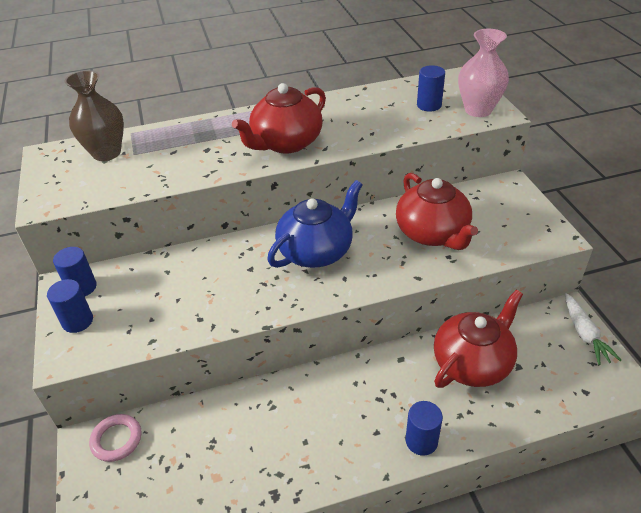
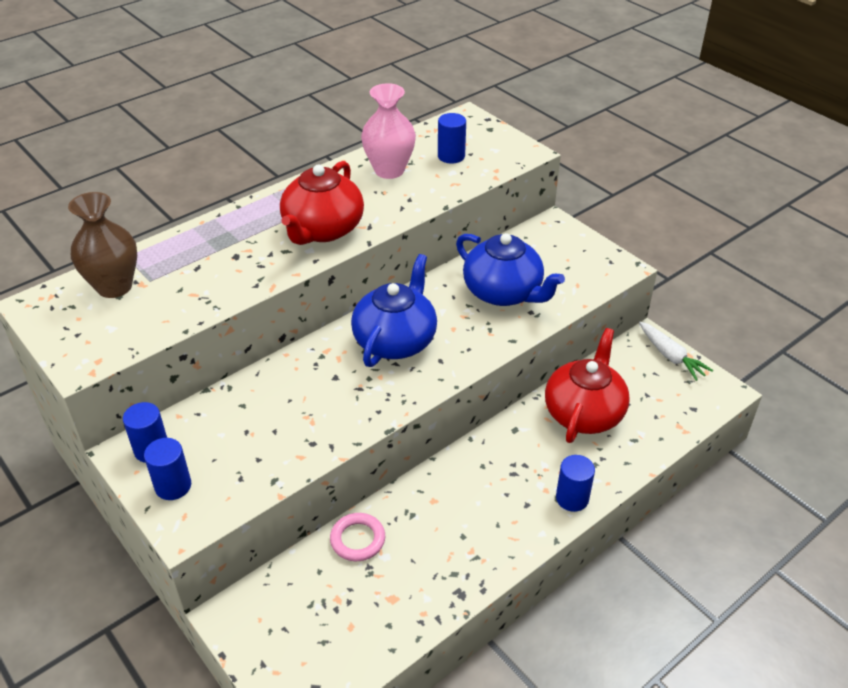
camera: 25 degrees left, 0 degrees up
(116, 439) = (263, 601): pink ring -> pink ring (357, 539)
(432, 233) = (503, 292): red teapot -> blue teapot
(478, 110) = (504, 152): pink vase -> pink vase (389, 170)

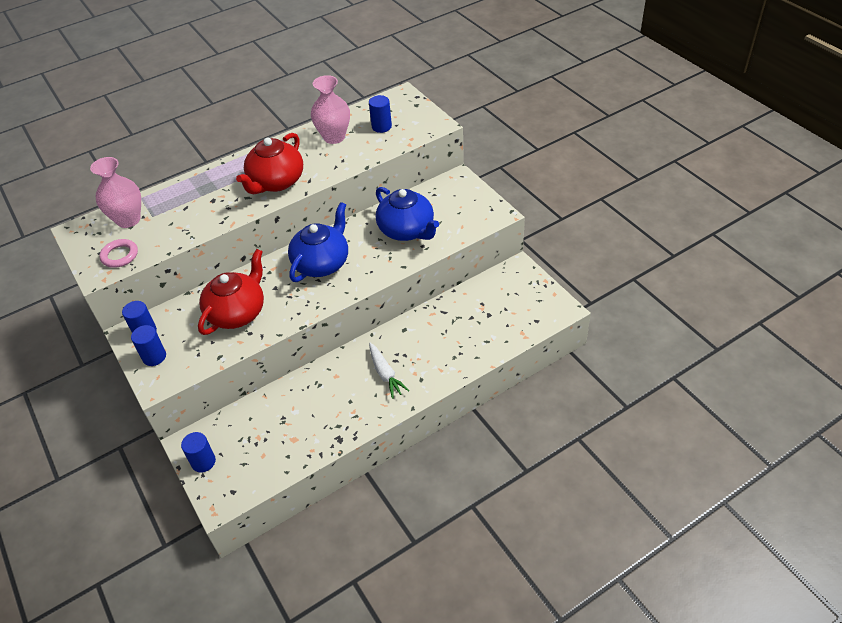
camera: 10 degrees right, 5 degrees up
(114, 286) = (128, 220): brown vase -> pink vase
(357, 539) = (279, 399): pink ring -> pink ring (120, 255)
(572, 498) = (431, 380): blue cylinder -> blue cylinder (203, 462)
(584, 413) = (456, 320): red teapot -> red teapot (237, 312)
(670, 356) = (531, 281): white carrot -> white carrot (385, 374)

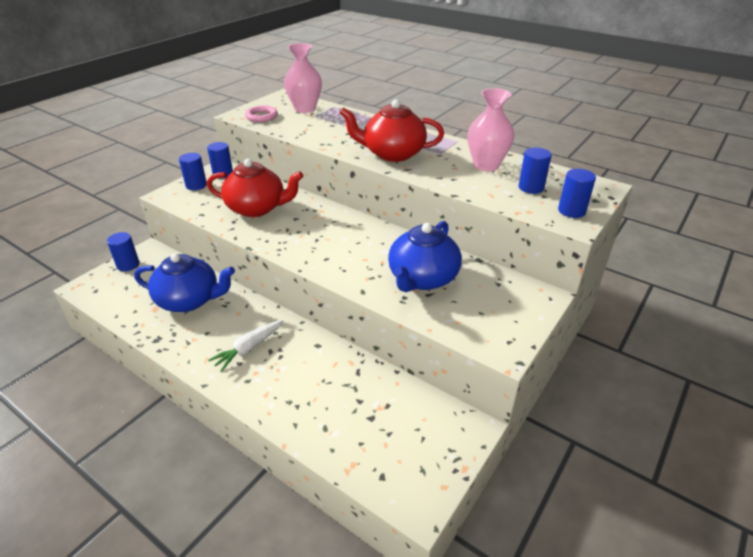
camera: 65 degrees right, 10 degrees down
(322, 263) = (340, 235): blue teapot -> blue teapot (189, 300)
(422, 120) = (571, 211): none -> blue cylinder

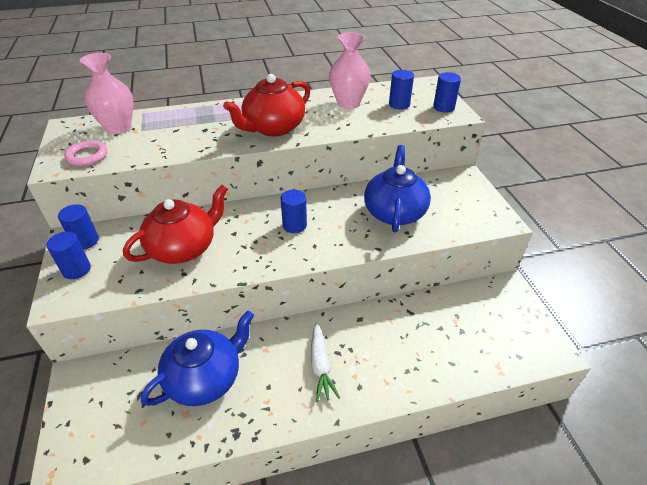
camera: 50 degrees left, 5 degrees up
(128, 265) = (78, 406): blue cylinder -> blue cylinder (294, 225)
(422, 278) = (394, 212): blue teapot -> blue teapot turned 150 degrees counterclockwise

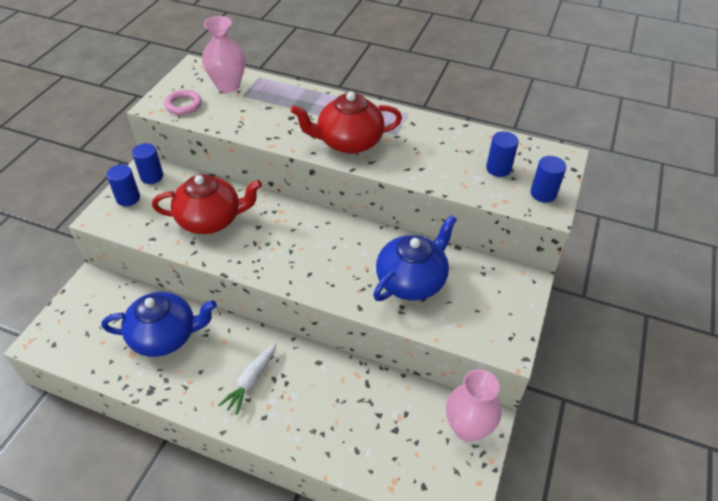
camera: 35 degrees right, 5 degrees up
(294, 225) = (311, 245): blue cylinder -> none
(348, 103) = (447, 144): pink vase -> pink vase (467, 427)

